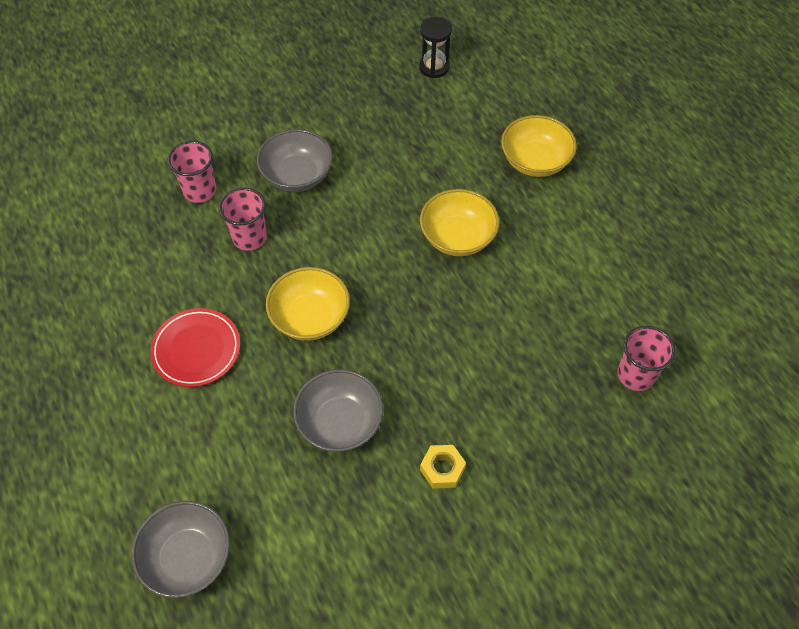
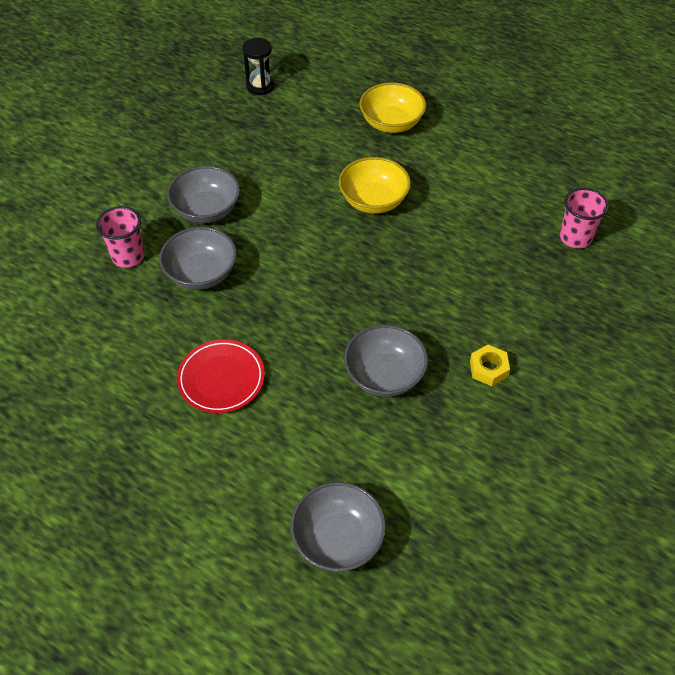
camera: 30 degrees left, 5 degrees down
(249, 237) = (201, 273): pink cup -> grey bowl
(310, 317) = (300, 310): yellow bowl -> none

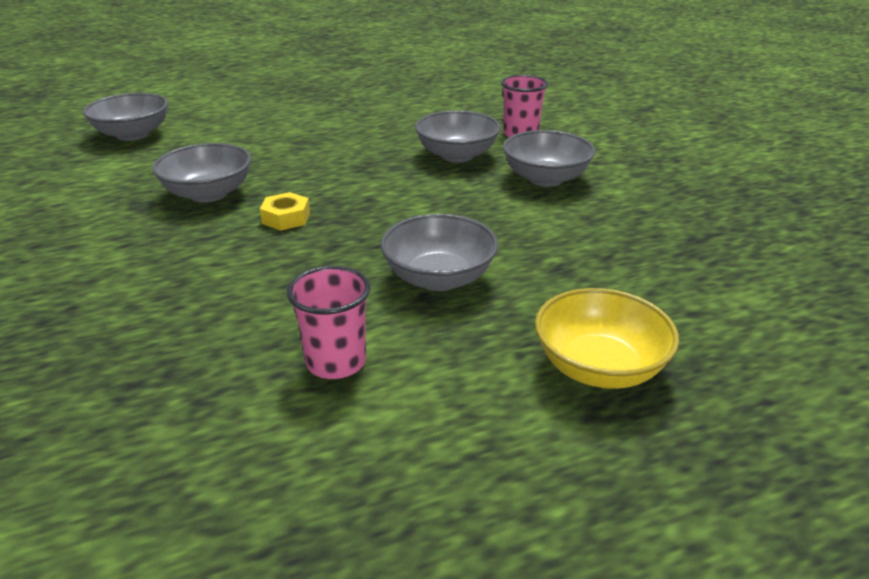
camera: 125 degrees right, 20 degrees down
(221, 379) = (329, 135): red plate -> none
(260, 86) = (789, 279): black hourglass -> none
(373, 200) = (439, 278): yellow bowl -> grey bowl
(488, 369) = (108, 246): yellow nut -> yellow nut (286, 218)
(575, 237) = (114, 431): pink cup -> pink cup (336, 362)

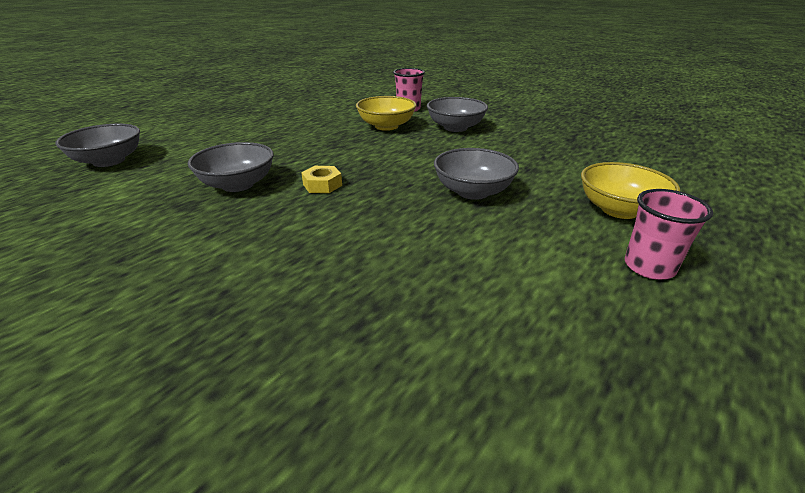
camera: 30 degrees left, 0 degrees up
(336, 362) = (482, 256): pink cup -> pink cup (649, 267)
(457, 155) = (386, 126): grey bowl -> yellow bowl

